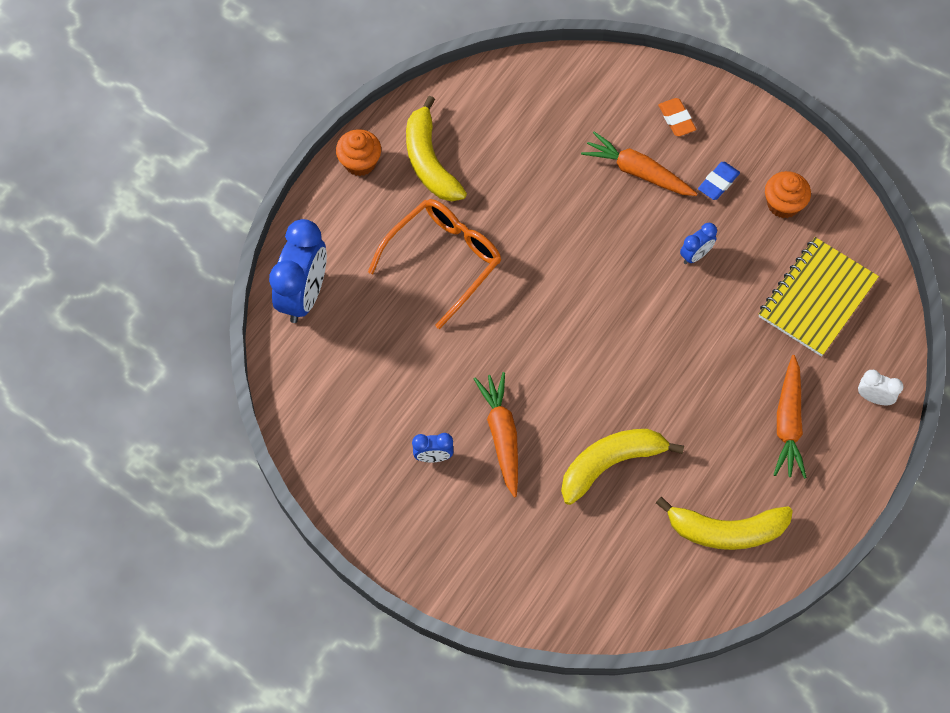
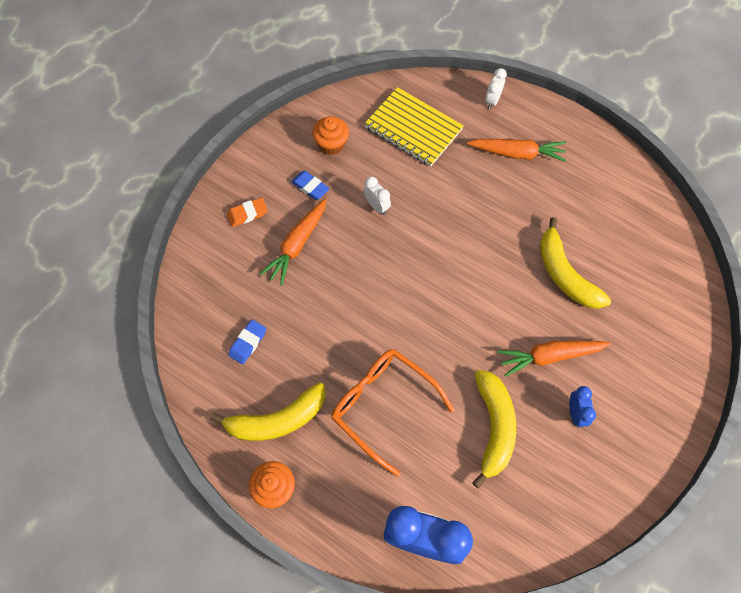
camera: 90 degrees left, 0 degrees up
(515, 130) = (248, 343): none -> blue eraser
(695, 255) = (377, 206): blue clock -> white clock
(726, 530) = (608, 198): yellow banana -> yellow banana (494, 427)

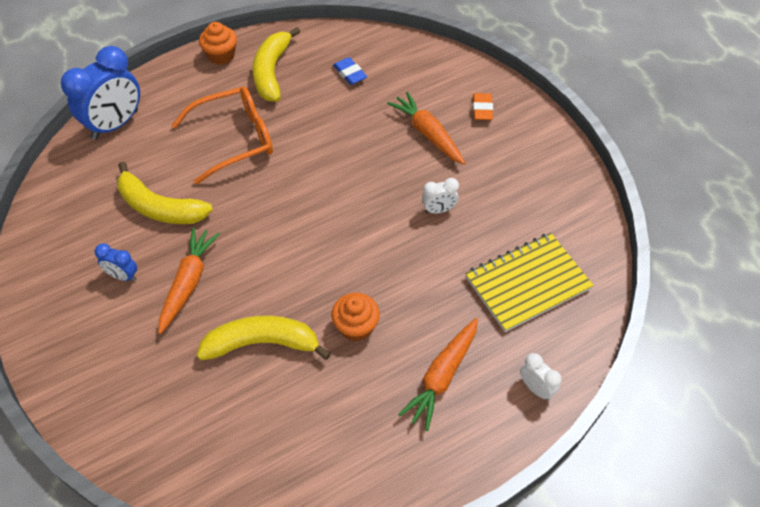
camera: 115 degrees right, 10 degrees down
(310, 187) = (490, 164): blue eraser -> none
(331, 144) = (537, 200): orange cupcake -> orange cupcake (356, 327)

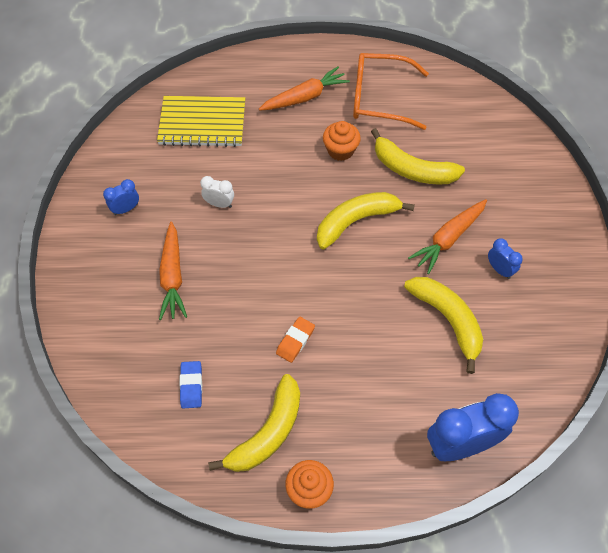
camera: 150 degrees left, 5 degrees up
(234, 140) = (349, 361): orange glasses -> orange glasses (380, 98)
(293, 256) = (356, 221): none -> yellow banana
(482, 109) = (105, 277): orange eraser -> orange eraser (295, 341)
(519, 166) = (126, 209): none -> blue clock
(536, 388) = (253, 66): white clock -> none

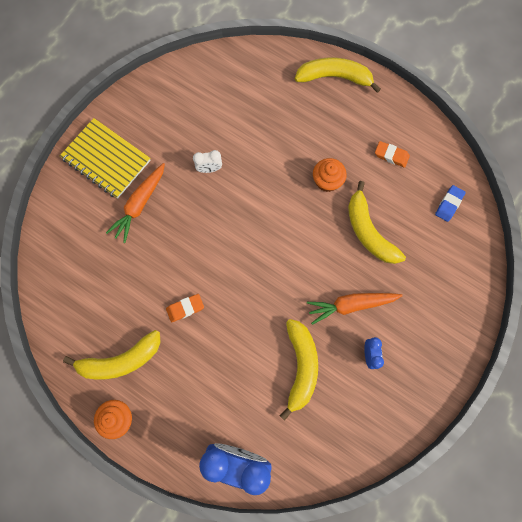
camera: 35 degrees right, 15 degrees up
(126, 209) = (144, 132): blue clock -> none
(191, 386) = (97, 293): blue eraser -> blue eraser (449, 204)
(202, 123) = (244, 95): yellow notebook -> yellow notebook (106, 159)
(219, 204) = (209, 169): white clock -> white clock turned 120 degrees clockwise
(305, 97) = (334, 119): orange carrot -> none
(356, 221) = (295, 246): yellow banana -> yellow banana (334, 77)
(380, 98) = (391, 155): orange glasses -> orange eraser

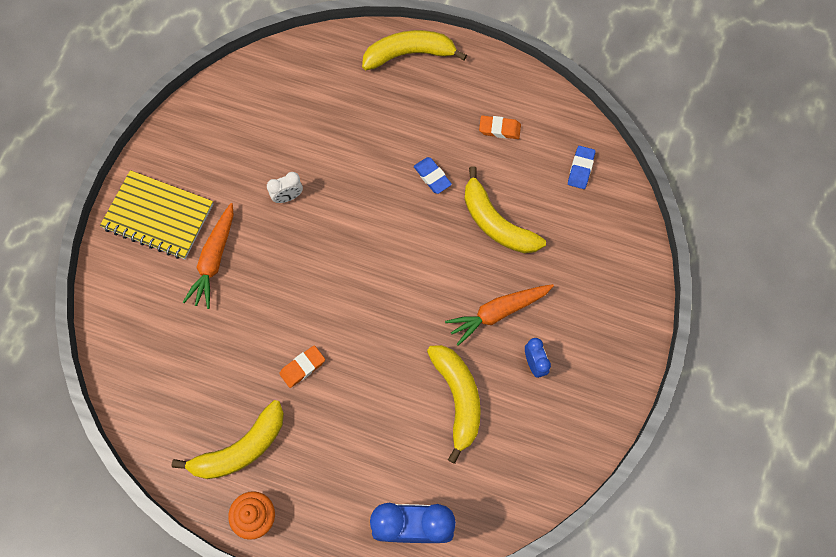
camera: 15 degrees left, 5 degrees down
(327, 181) = (432, 177): orange cupcake -> blue eraser

